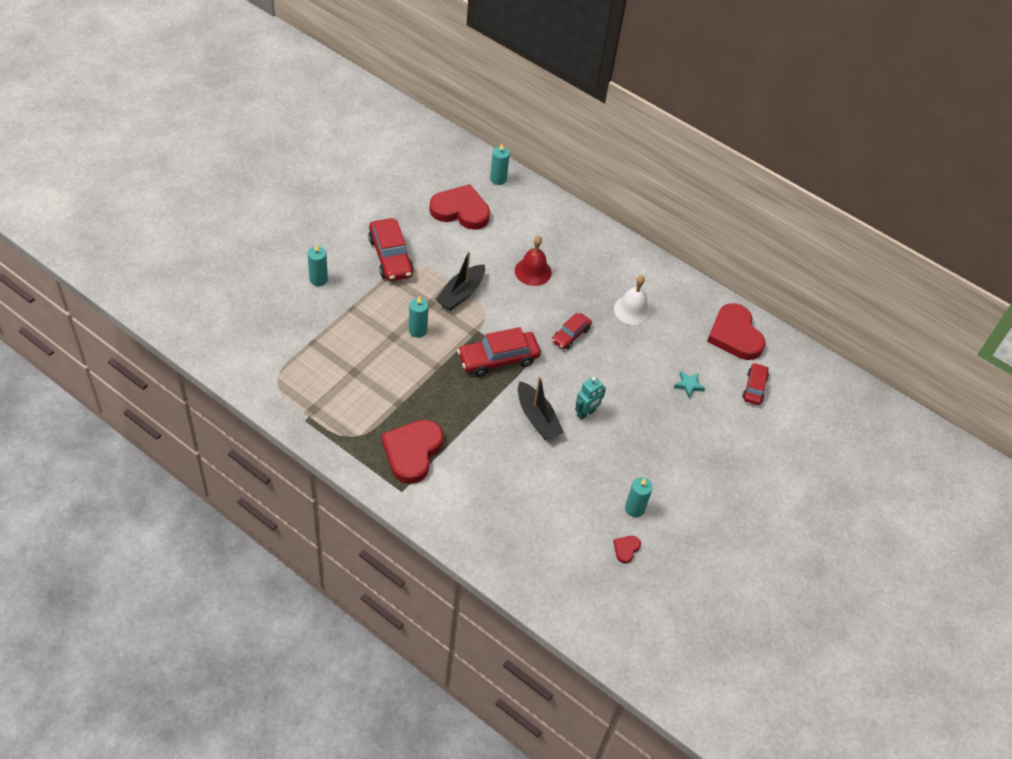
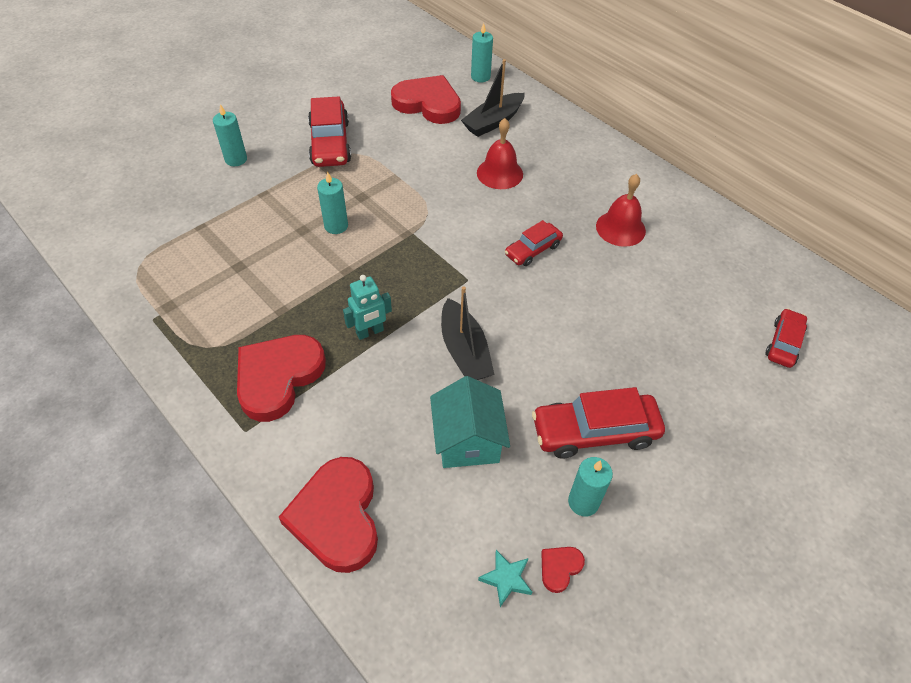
camera: 15 degrees right, 0 degrees up
(461, 293) = (403, 189): black boat -> black boat (493, 122)
(498, 359) = (430, 270): red car -> red car (595, 432)
(553, 479) = (467, 440): none -> turquoise house
(586, 413) = (534, 352): turquoise robot -> turquoise robot (370, 332)
(632, 310) = (620, 228): white bell -> red bell
(688, 385) = (687, 330): turquoise star -> turquoise star (506, 579)
(735, 335) = (758, 272): red heart -> red heart (337, 517)

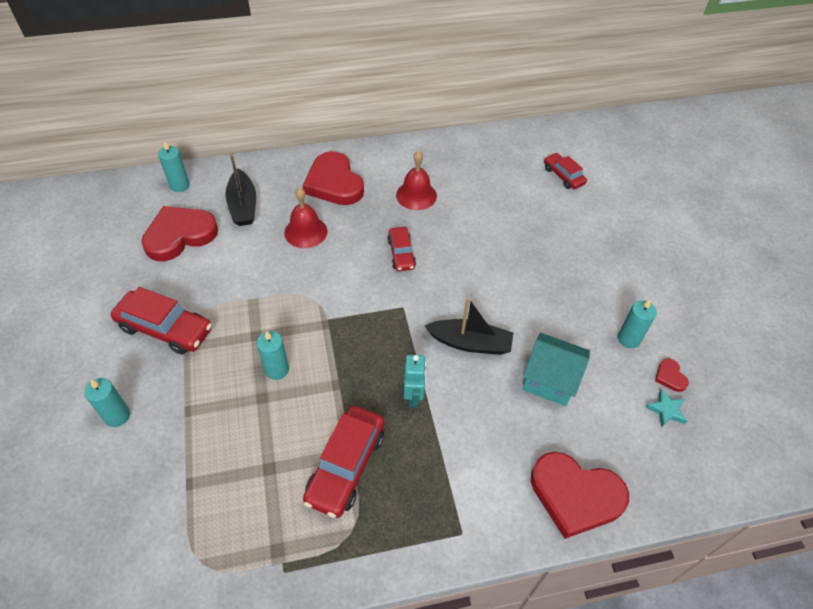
camera: 60 degrees left, 0 degrees up
(278, 377) = (420, 485): red heart -> red heart (334, 183)
(595, 432) = (579, 304): red car -> red car (346, 466)

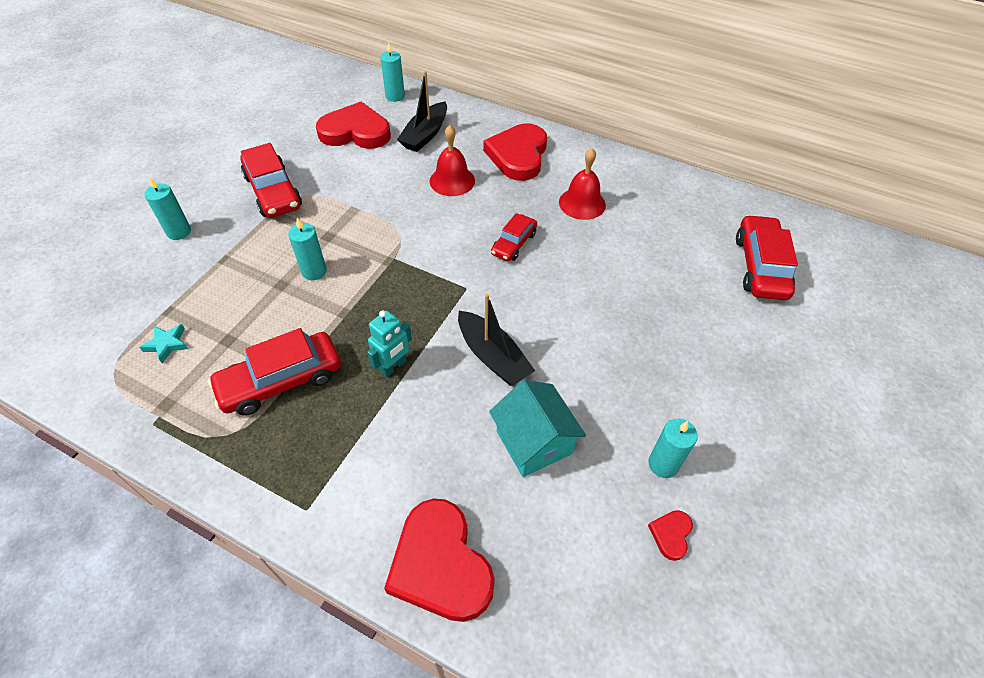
camera: 40 degrees right, 0 degrees up
(563, 176) = (760, 266): red car -> red car, size x1.67
(666, 410) = (628, 564): turquoise star -> turquoise star (167, 344)

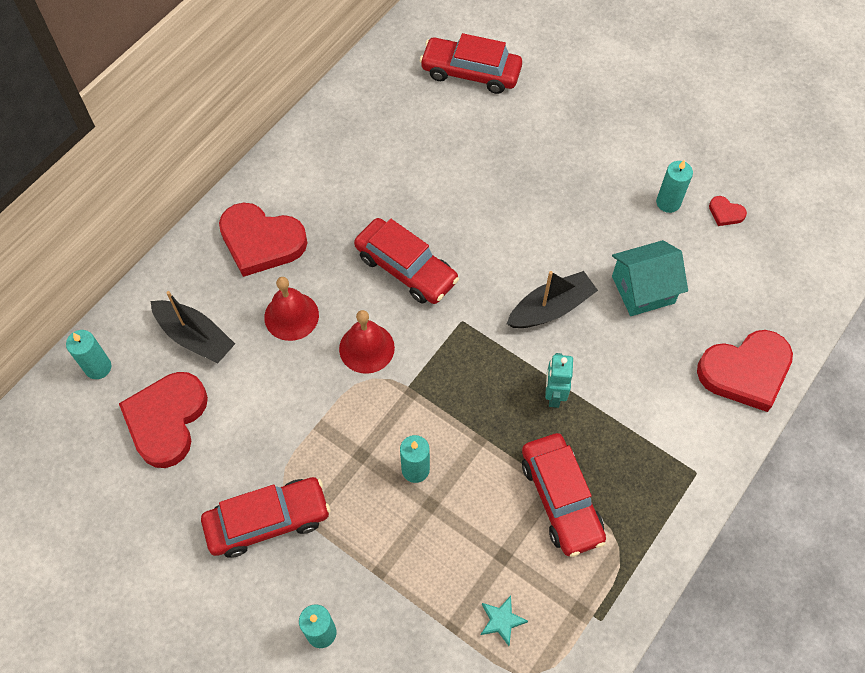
camera: 80 degrees left, 10 degrees up
(393, 366) = (553, 395): turquoise robot -> turquoise robot turned 135 degrees counterclockwise
(514, 243) = (406, 268): red car -> red car, size x1.67
(582, 203) = (356, 195): red bell -> red bell (366, 348)

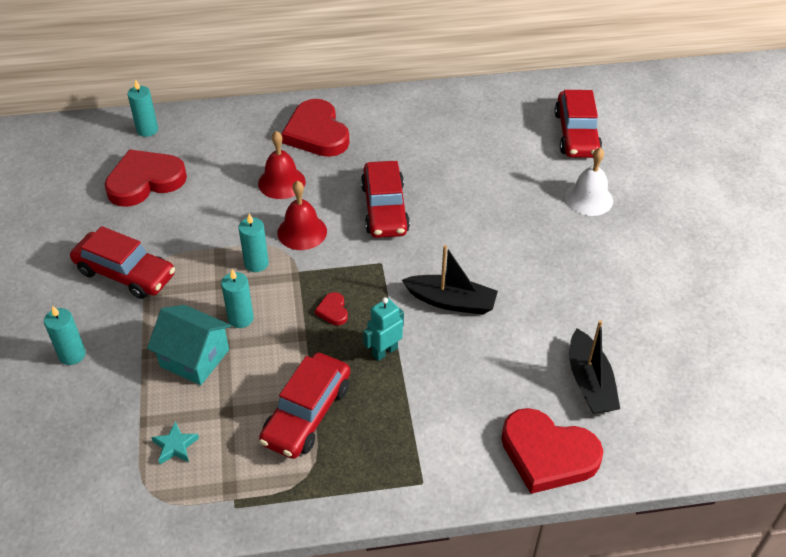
camera: 45 degrees right, 15 degrees down
(195, 337) = (215, 153): black boat -> black boat (590, 382)
(471, 72) = (576, 134): red car -> red car turned 150 degrees counterclockwise
(545, 128) = (589, 199): none -> white bell
(643, 289) = (534, 342): turquoise house -> turquoise house (194, 358)
(668, 202) = (627, 305): turquoise candle -> turquoise candle (256, 263)
(725, 213) = (668, 345): red heart -> red heart (333, 311)

